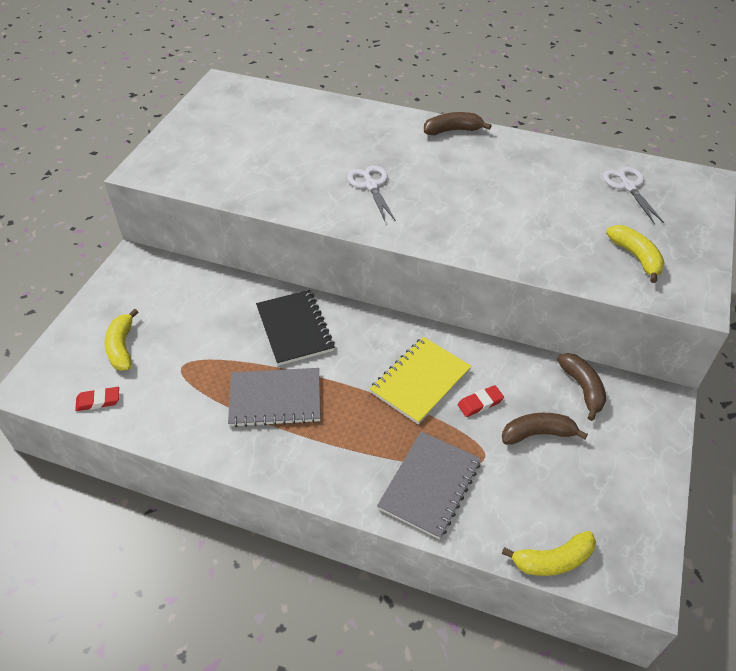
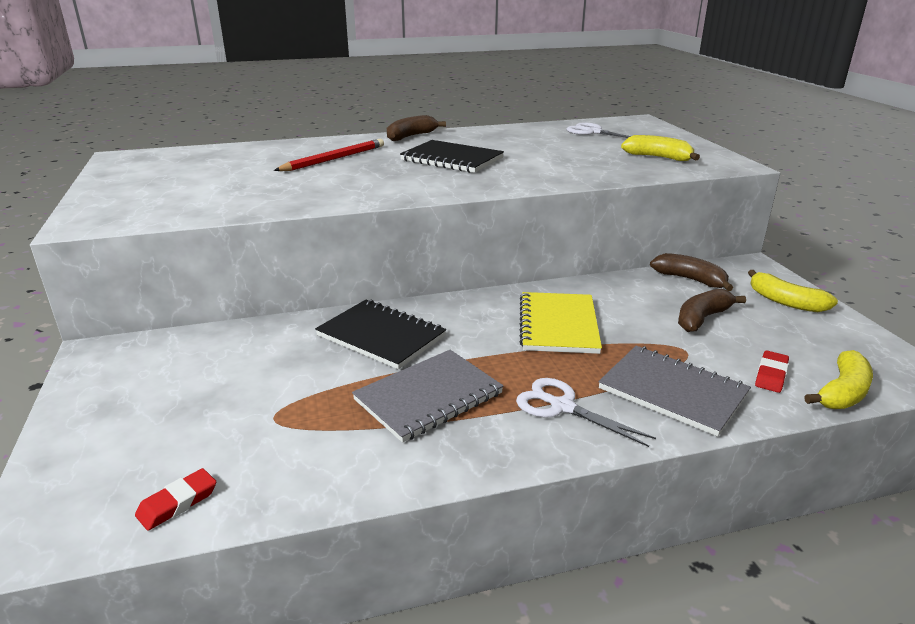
camera: 35 degrees left, 20 degrees down
(122, 347) = (162, 434): yellow banana -> yellow banana (785, 301)
(358, 145) = (333, 159): none -> red pencil
(371, 185) = (381, 175): white scissors -> white scissors (562, 407)
(429, 485) = (672, 392): grey notebook -> grey notebook turned 45 degrees counterclockwise
(448, 183) = (452, 159): none -> black notebook
(480, 403) = (629, 318): red eraser -> red eraser (771, 375)

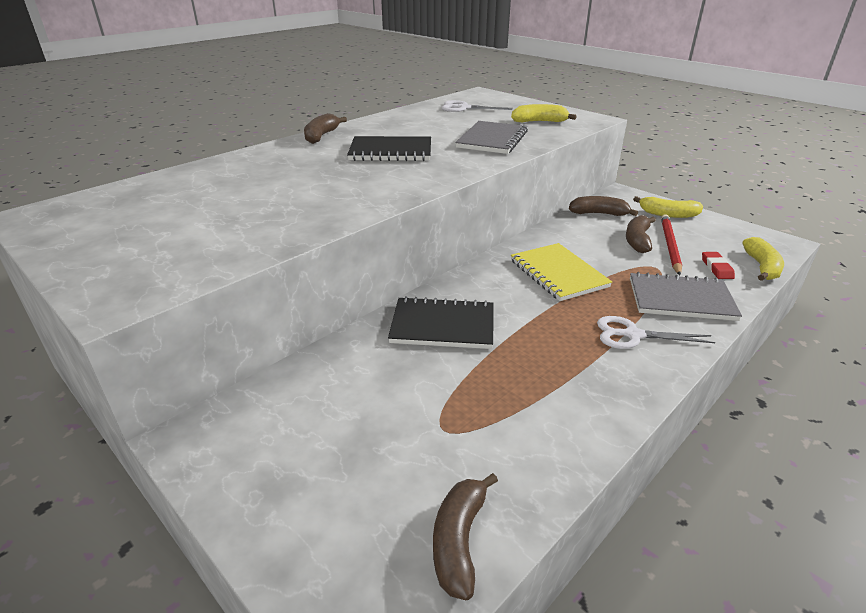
camera: 30 degrees left, 5 degrees up
(177, 503) = (459, 540): red eraser -> brown banana
(333, 159) = (283, 171): red pencil -> red pencil (670, 246)
(428, 397) = (539, 363): grey notebook -> grey notebook (492, 140)

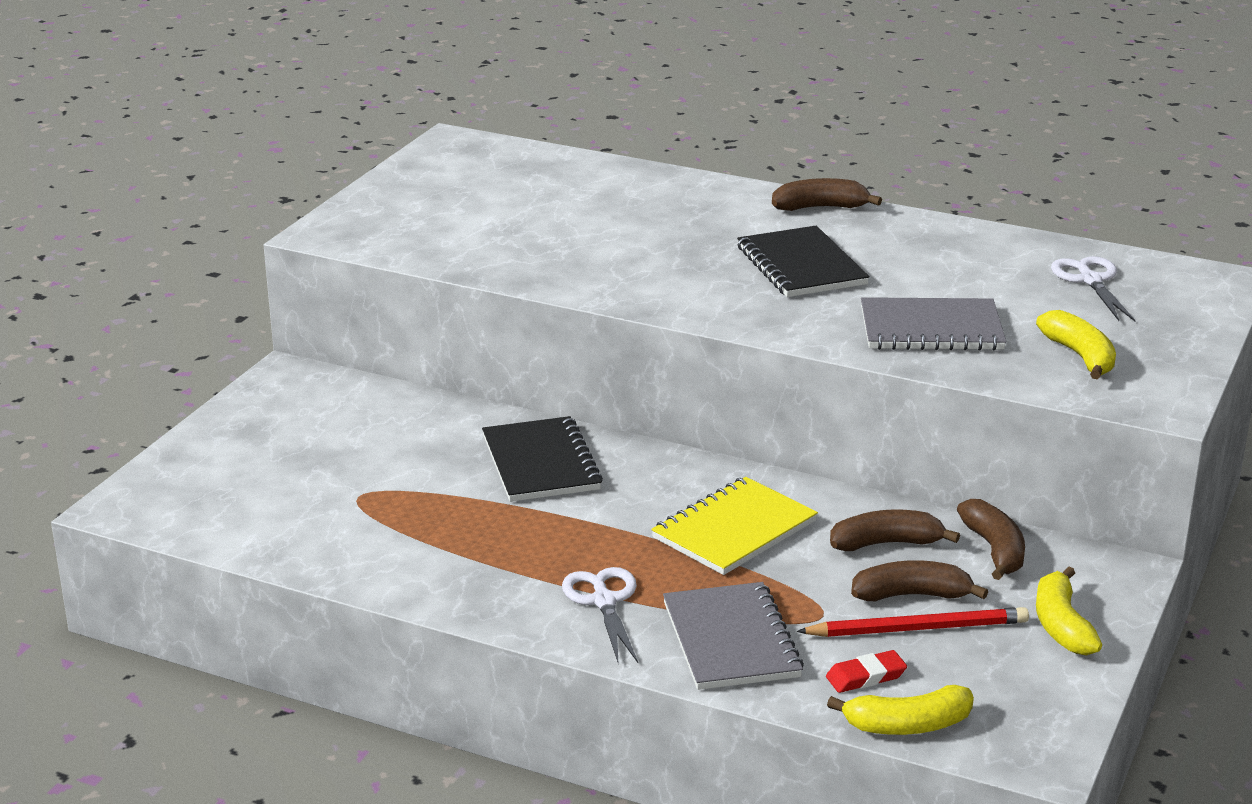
camera: 70 degrees right, 5 degrees down
(459, 540) = (227, 527): brown banana -> brown banana (886, 543)

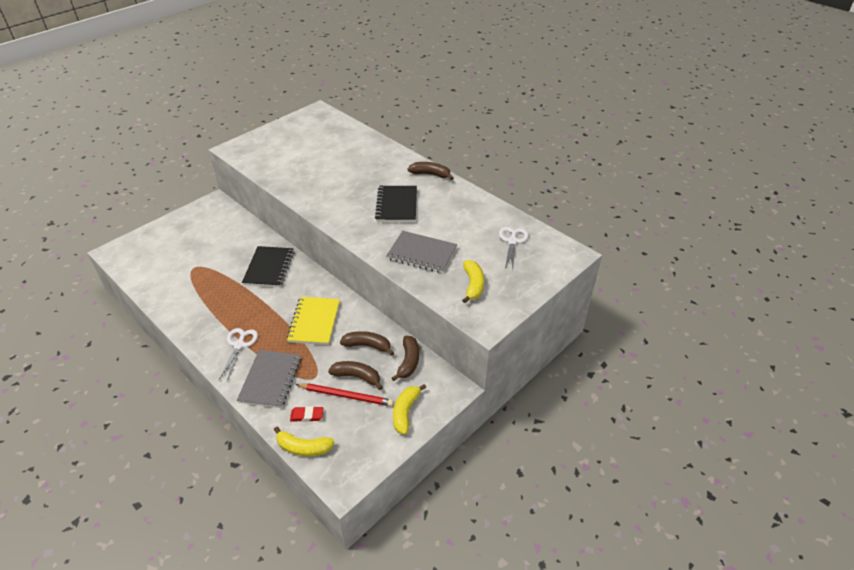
camera: 20 degrees right, 15 degrees up
(734, 530) = (314, 322): yellow notebook -> yellow notebook turned 60 degrees counterclockwise

